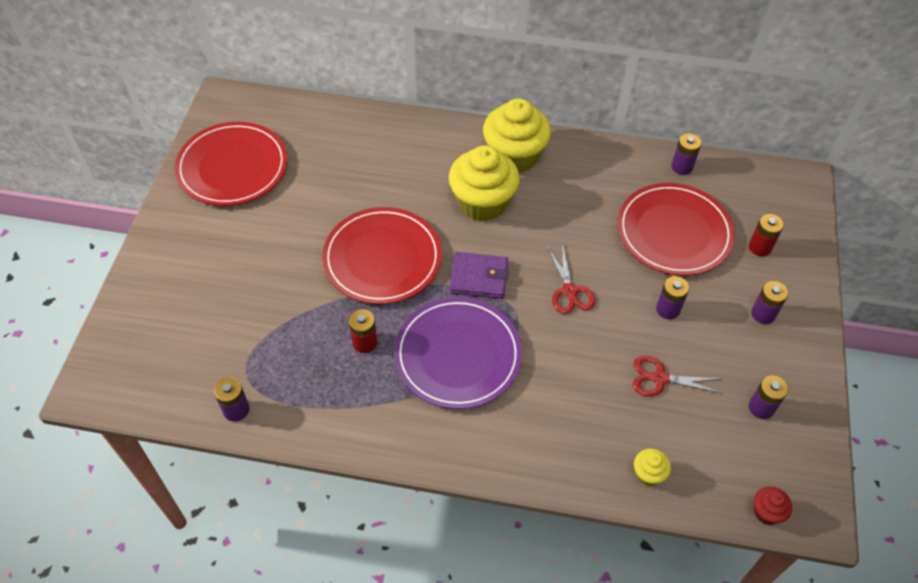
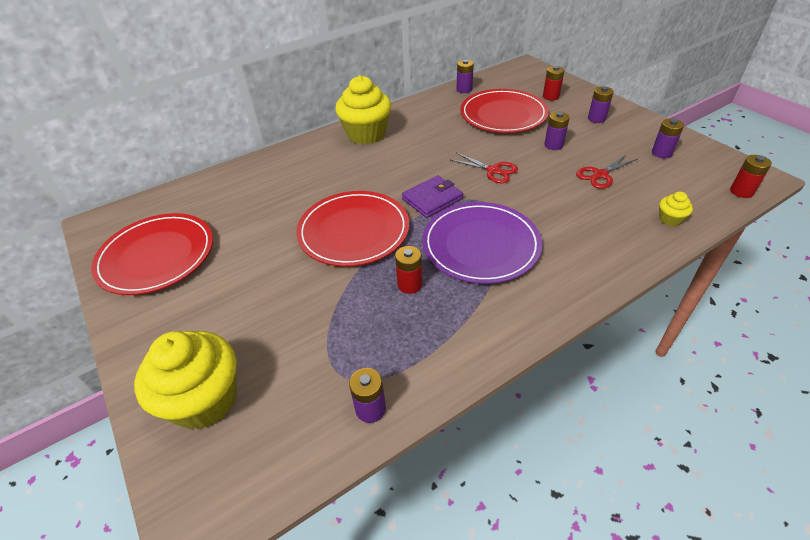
camera: 40 degrees left, 10 degrees down
(482, 202) = (379, 164): yellow cupcake -> yellow cupcake (204, 400)
(766, 512) = (741, 191): red cupcake -> red battery

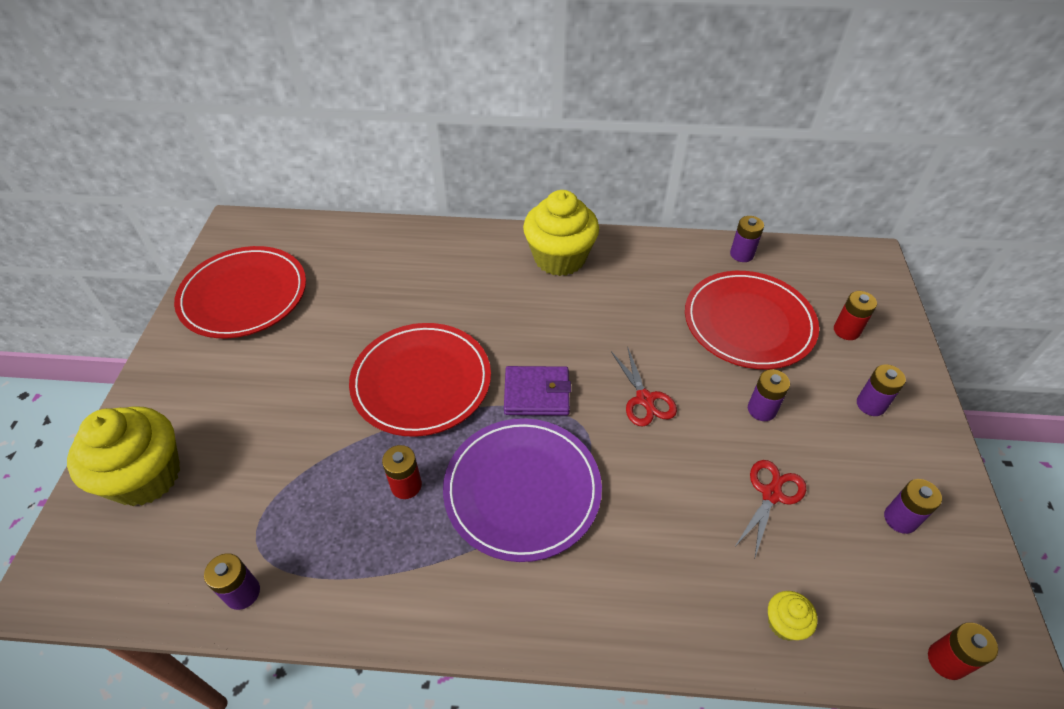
camera: 35 degrees right, 5 degrees up
(600, 175) = (771, 494): red scissors -> red scissors turned 120 degrees clockwise

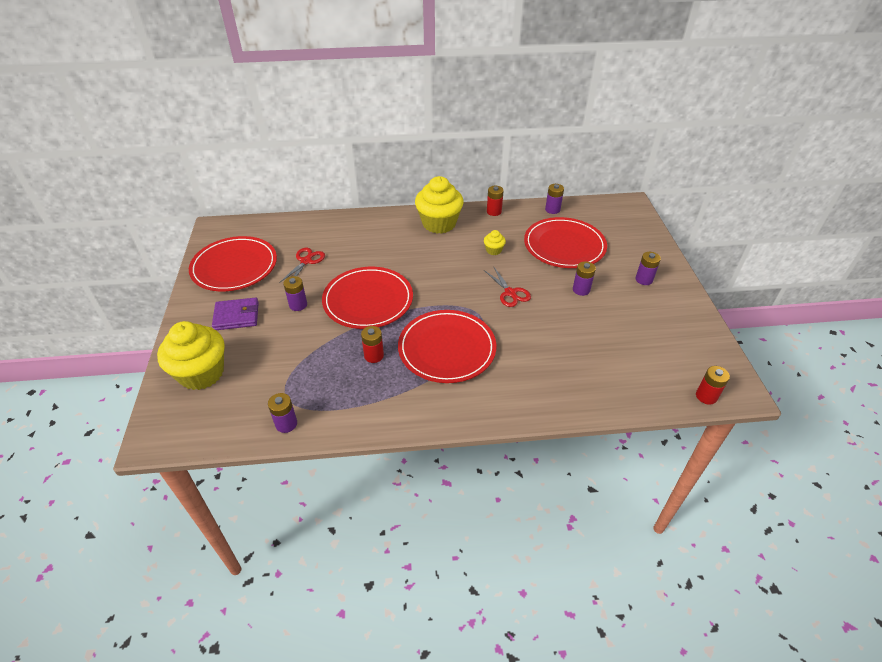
camera: 10 degrees left, 5 degrees down
(522, 490) = (447, 348): purple plate -> red plate
(537, 393) = (443, 298): purple wallet -> purple wallet (236, 316)
(771, 494) = (595, 331): red scissors -> red scissors (306, 261)
(784, 623) = (615, 392): yellow cupcake -> yellow cupcake (493, 250)
(846, 330) = (623, 243): red battery -> red battery (494, 211)
(900, 519) = (670, 333): purple battery -> purple battery (298, 305)

